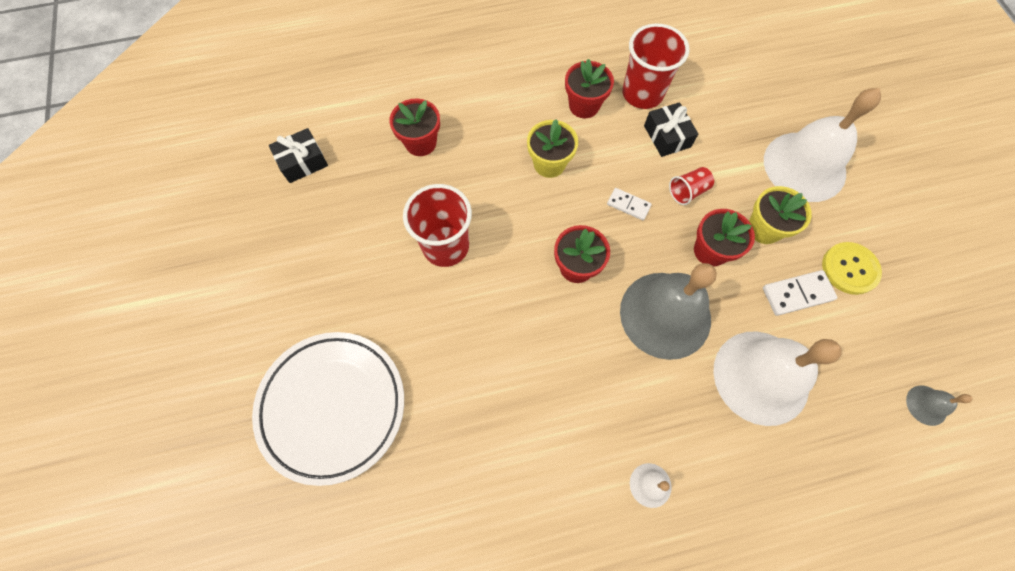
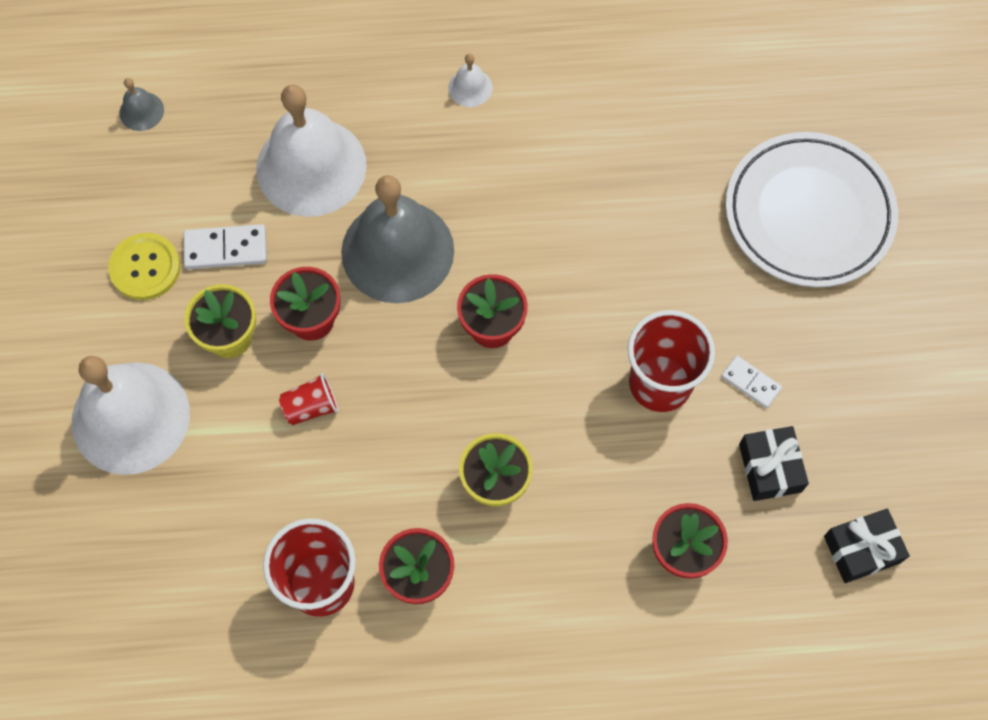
camera: 170 degrees left, 0 degrees up
(628, 205) = (399, 401): white domino -> white domino (750, 383)
(667, 136) = (309, 500): black gift -> black gift (770, 468)

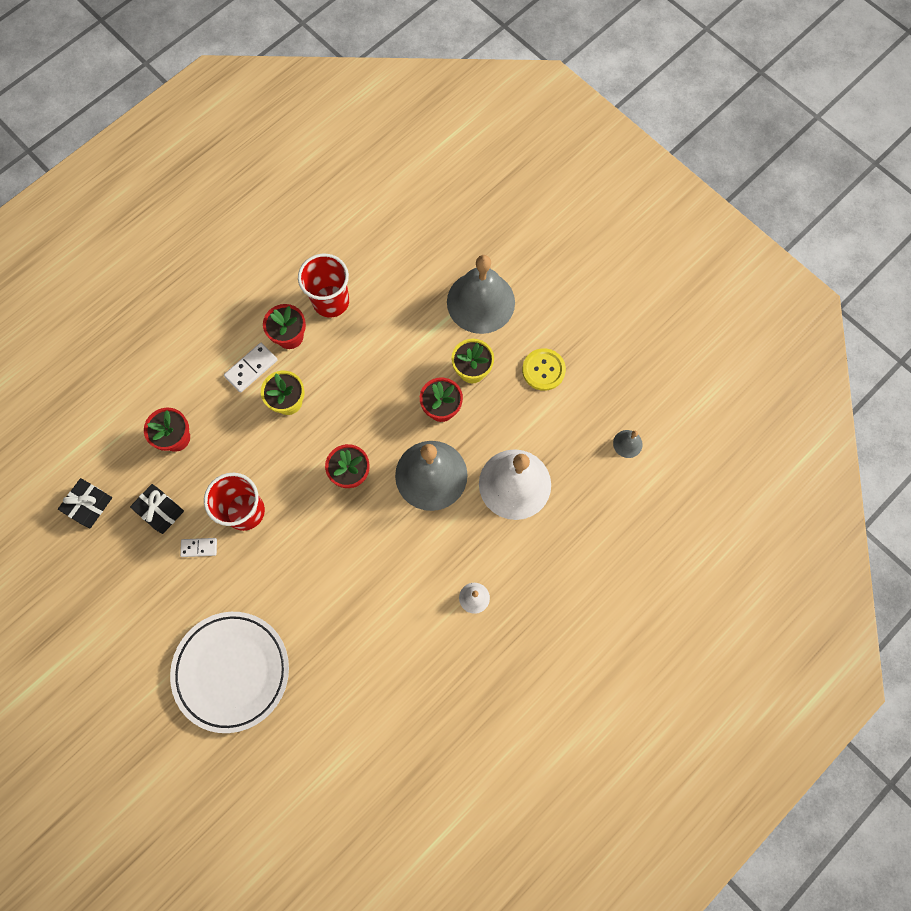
camera: 140 degrees right, 5 degrees up
(130, 417) = (480, 302): white bell -> grey bell
(226, 249) = (515, 409): white domino -> white domino (251, 368)
(311, 407) = (404, 369): red cup -> none

